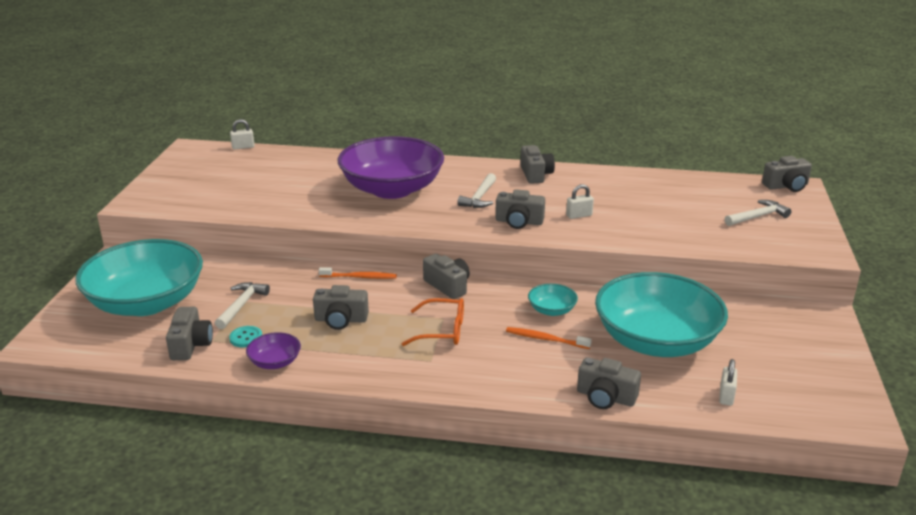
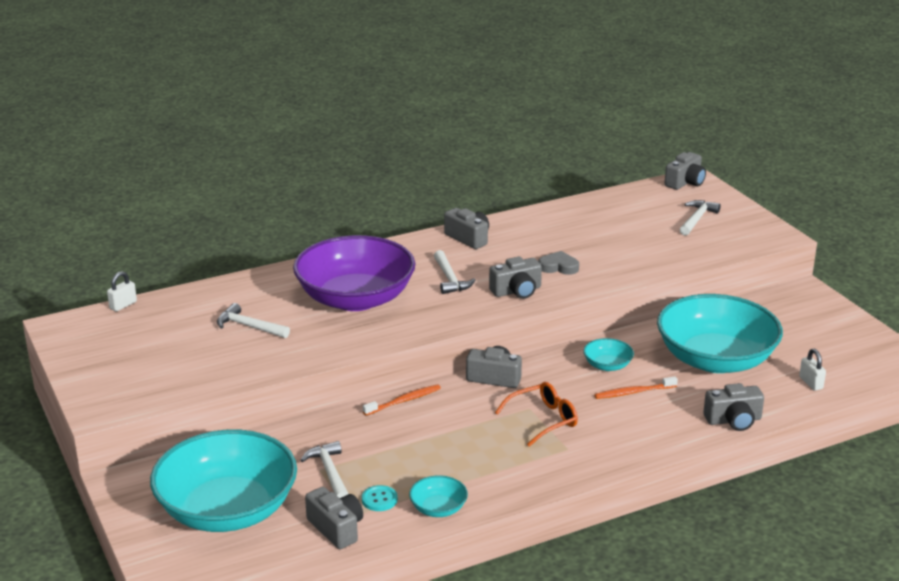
camera: 35 degrees left, 0 degrees up
(275, 362) = (438, 508): purple bowl -> turquoise bowl
(296, 184) = (249, 326): none -> white hammer
(341, 320) = (443, 447): grey camera -> none
(579, 215) = (558, 267): white padlock -> grey heart

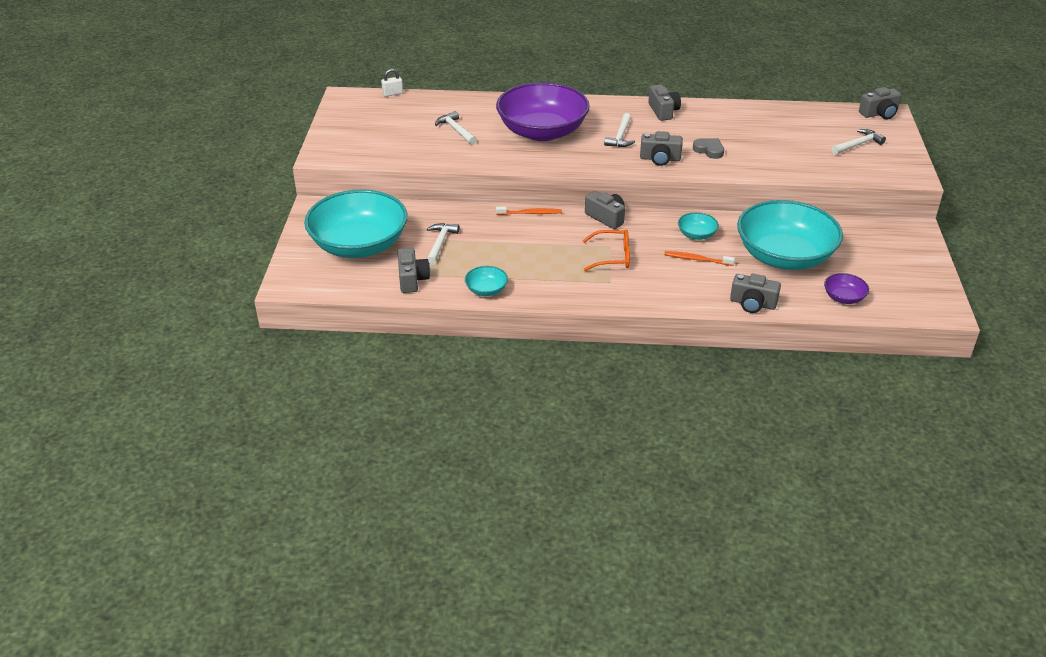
camera: 30 degrees right, 10 degrees up
(379, 499) = (455, 271): turquoise button -> none
(811, 383) = (843, 297): white padlock -> purple bowl

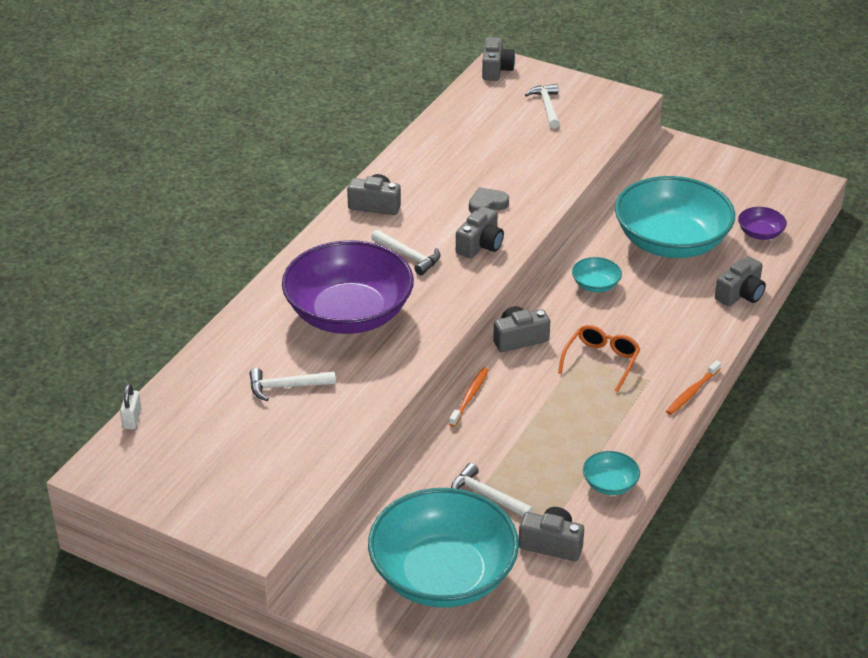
camera: 65 degrees left, 0 degrees up
(696, 259) = (642, 302): orange toothbrush -> orange toothbrush (691, 392)

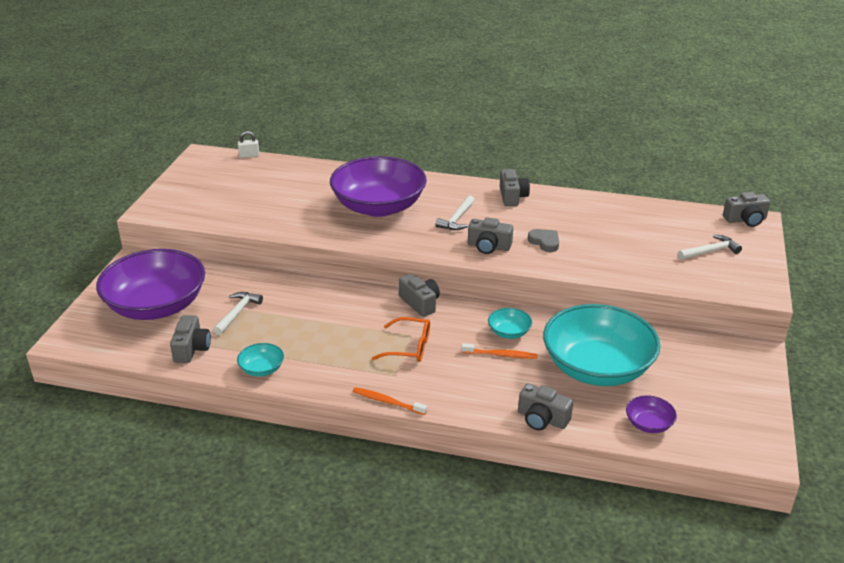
camera: 75 degrees right, 5 degrees down
(286, 387) = (293, 197): white hammer -> none
(443, 575) = (156, 306): turquoise bowl -> purple bowl
(470, 396) = (343, 290): orange toothbrush -> orange toothbrush (501, 355)

